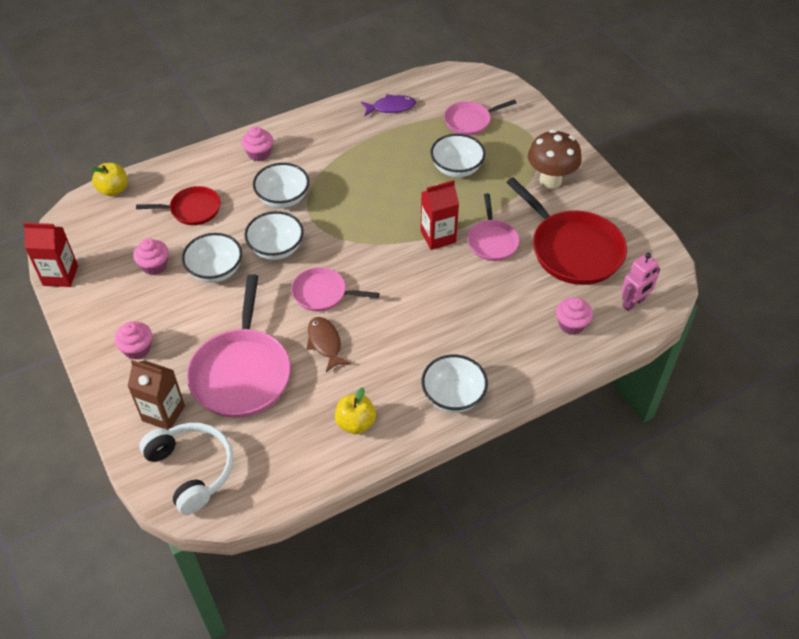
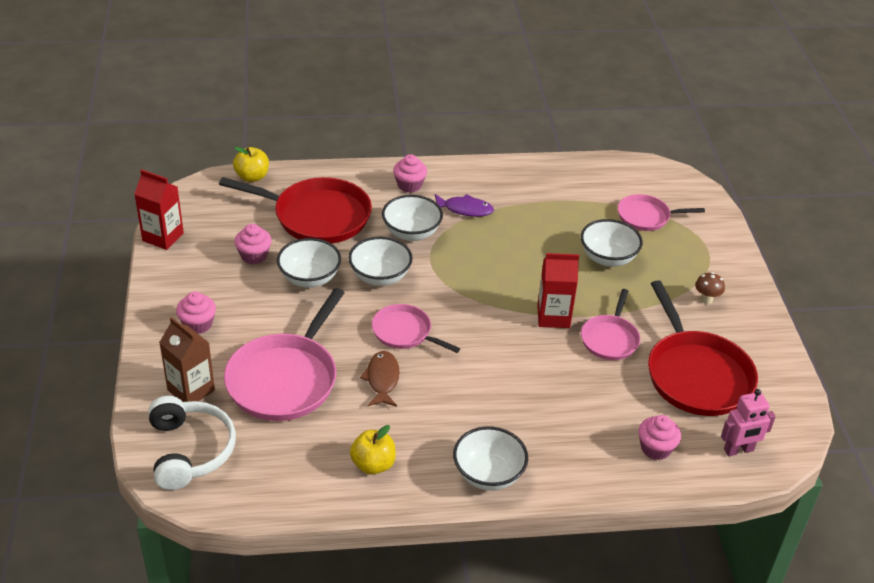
camera: 20 degrees right, 10 degrees down
(192, 209) = (317, 216): red pan -> red pan, size x1.78
(391, 107) = (568, 180): purple fish -> purple fish (465, 209)
(550, 180) = (706, 299): brown mushroom -> brown mushroom, size x0.48

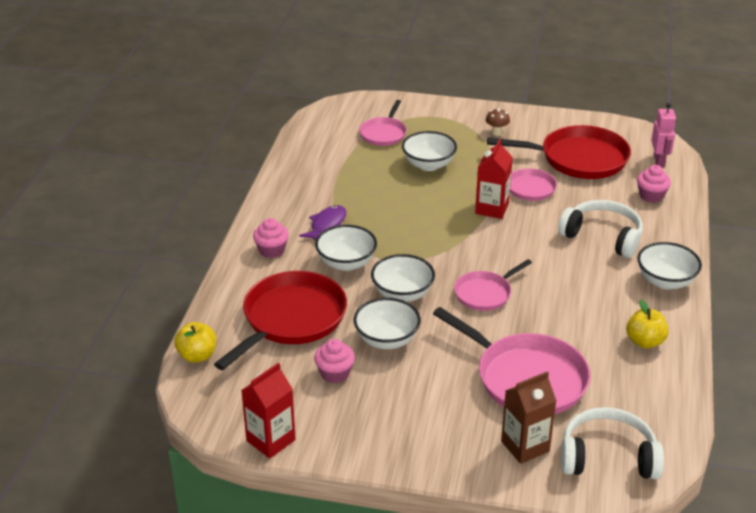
camera: 70 degrees left, 5 degrees down
(198, 324) = (428, 429): pink cupcake -> none
(382, 379) = (542, 318): brown fish -> none
(548, 412) = (602, 237): none -> white headphones

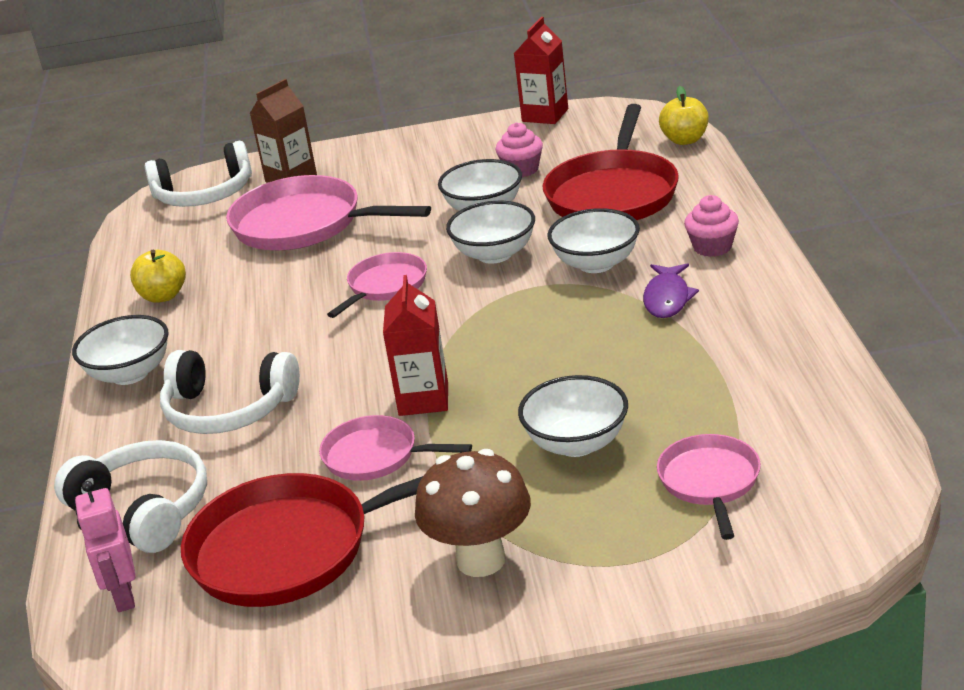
camera: 165 degrees right, 5 degrees down
(496, 132) = (481, 560): brown mushroom -> brown mushroom, size x2.09
(651, 196) = (144, 509): pink cupcake -> white headphones

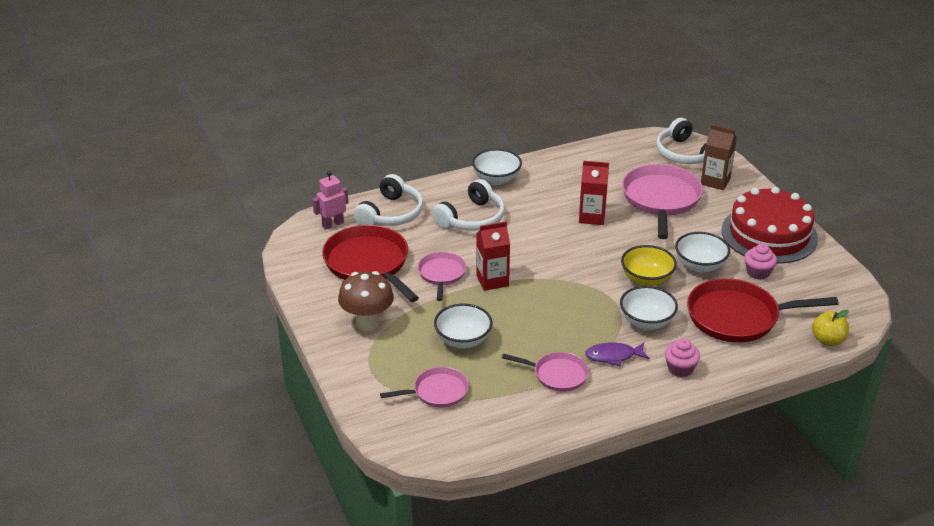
camera: 70 degrees right, 5 degrees up
(163, 296) = (570, 170): yellow apple -> none
(228, 409) = (472, 218): white headphones -> white headphones turned 135 degrees counterclockwise
(385, 286) = (600, 244): pink pan -> pink pan (557, 375)
(441, 153) = (769, 234): none -> red cake
(494, 254) = (646, 279): white bowl -> yellow bowl
(545, 115) = (842, 270): red carton -> red carton (592, 217)

